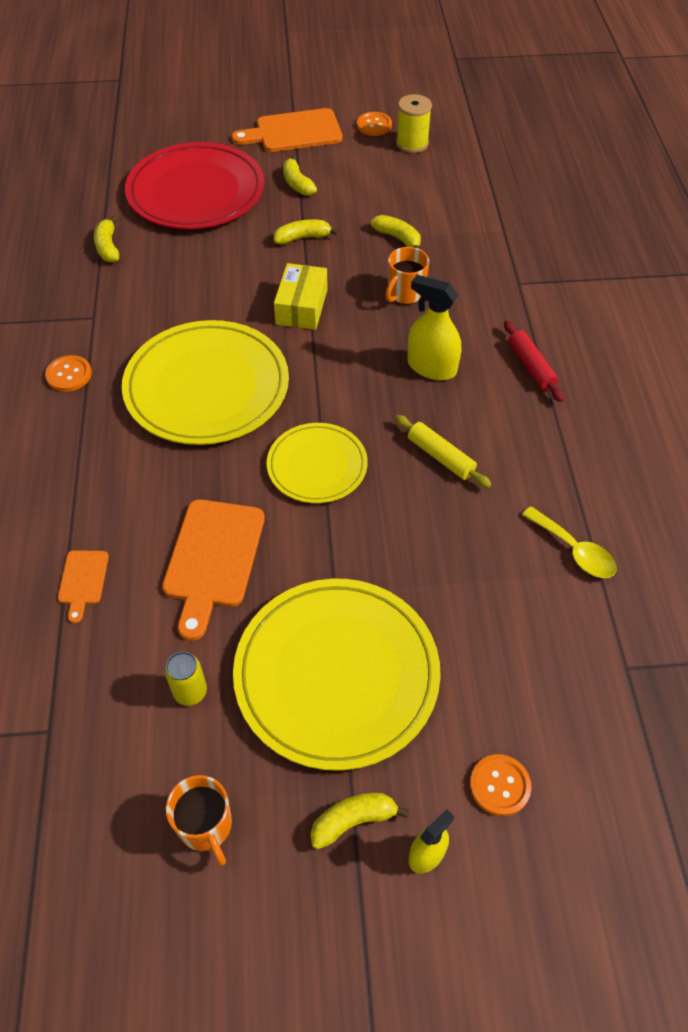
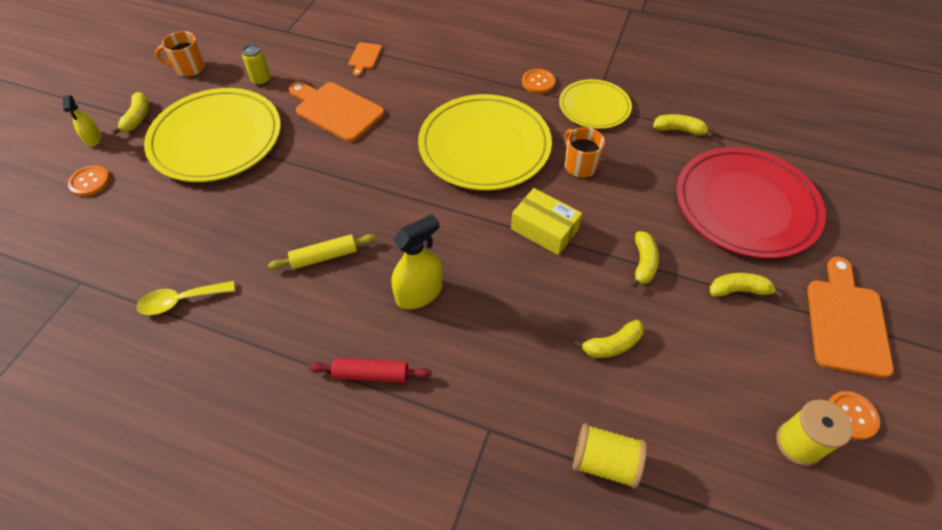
camera: 115 degrees right, 0 degrees up
(83, 581) = (364, 57): orange cutting board -> orange cutting board turned 105 degrees counterclockwise
(317, 466) = (370, 181): yellow plate -> yellow plate (594, 107)
(405, 294) = (524, 314): orange mug -> orange mug (579, 166)
(495, 221) = (605, 462): none -> yellow spool

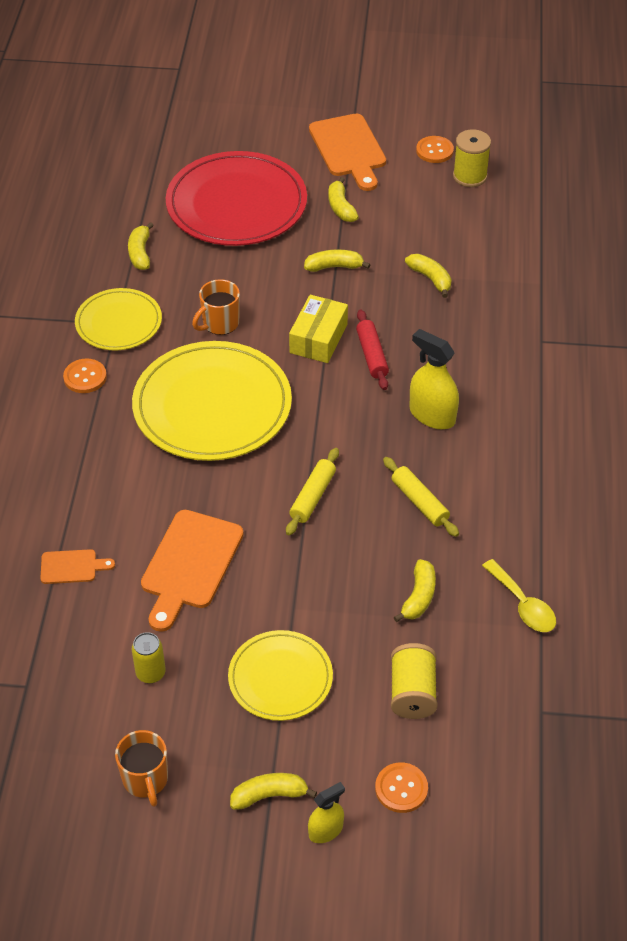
camera: 105 degrees left, 5 degrees down
(216, 138) = (280, 678): yellow plate -> yellow plate, size x0.57
(232, 231) = (418, 597): none -> yellow banana
(364, 188) = (313, 497): none -> yellow rolling pin
(371, 374) = (530, 427): red rolling pin -> red rolling pin (371, 355)
(605, 462) = (535, 273): yellow spool -> yellow spool (412, 692)
(846, 322) = (349, 149): orange cutting board -> orange cutting board turned 105 degrees counterclockwise

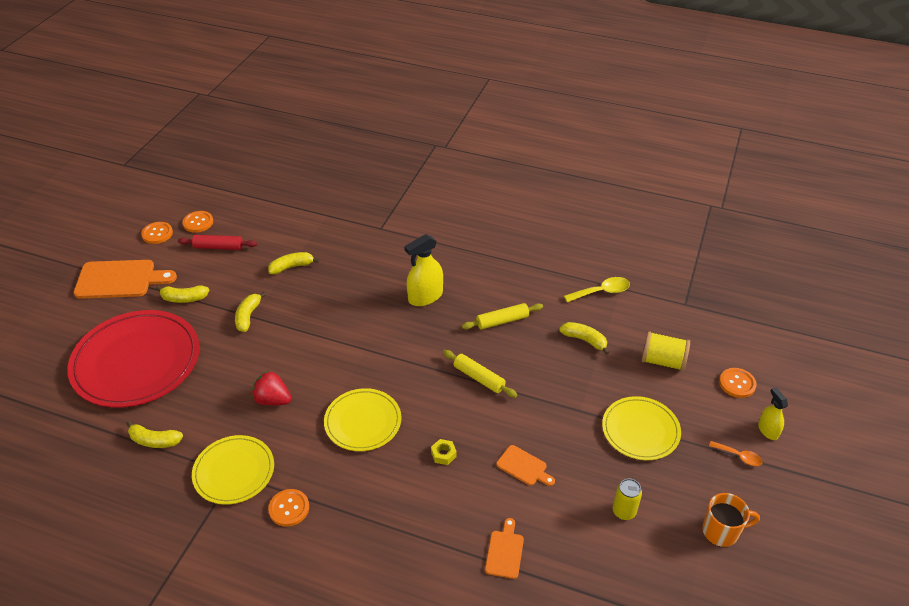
camera: 75 degrees left, 5 degrees down
(187, 487) = (443, 454): none -> yellow nut
(190, 565) = (524, 466): orange cutting board -> orange cutting board, size x0.51
(212, 406) = (363, 422): yellow plate -> yellow plate, size x0.57
(220, 323) = (273, 400): orange mug -> red strawberry
(269, 795) = (739, 456): yellow banana -> orange spoon
(318, 338) = (321, 341): yellow box -> none
(371, 355) = (353, 315): red rolling pin -> red rolling pin (218, 247)
(470, 176) = (198, 222): yellow spool -> orange button

